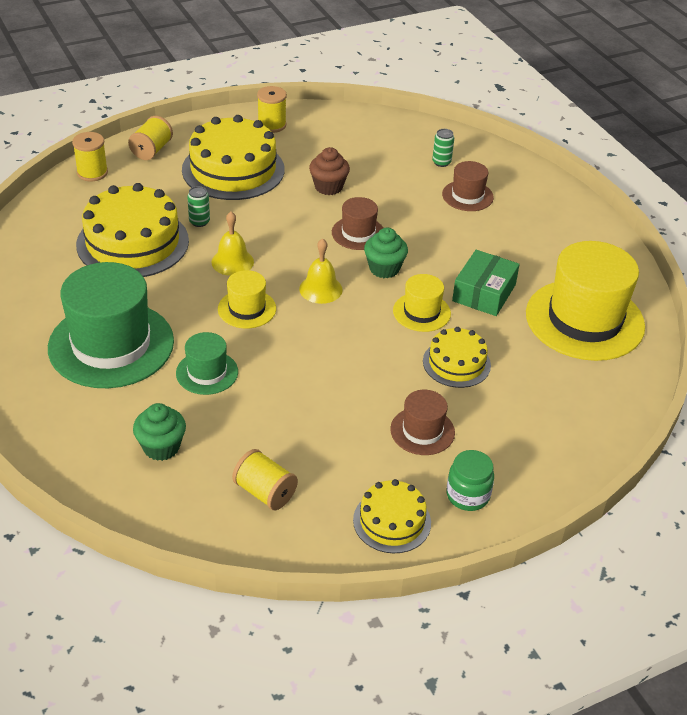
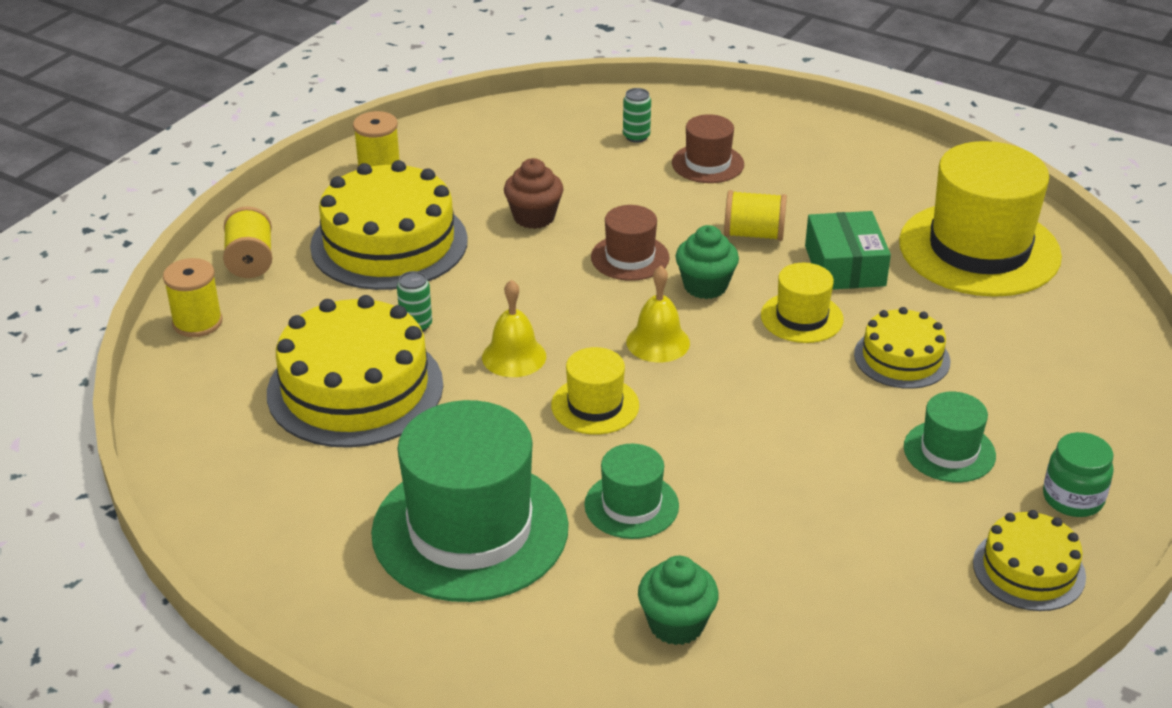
camera: 30 degrees left, 5 degrees down
(265, 492) = (857, 612): yellow spool -> yellow spool (753, 234)
(422, 431) = (949, 451): brown hat -> green hat

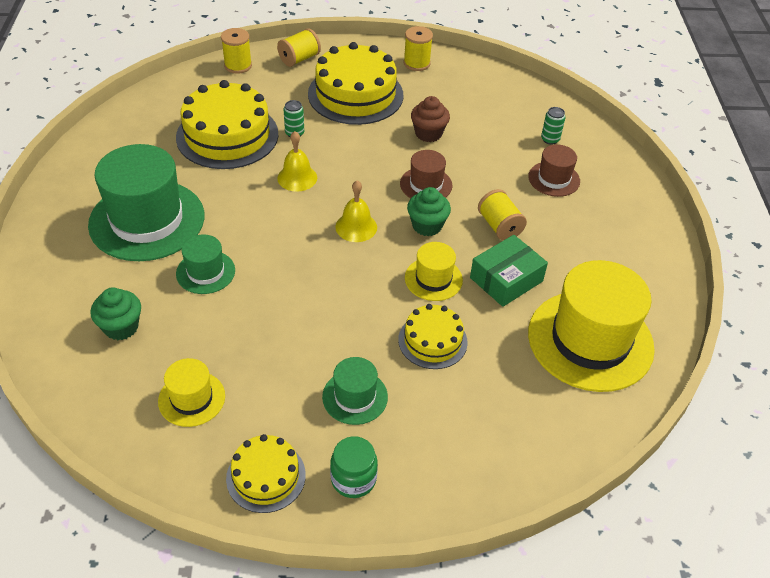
camera: 55 degrees right, 10 degrees up
(595, 405) = (279, 224): yellow hat -> yellow hat (191, 398)

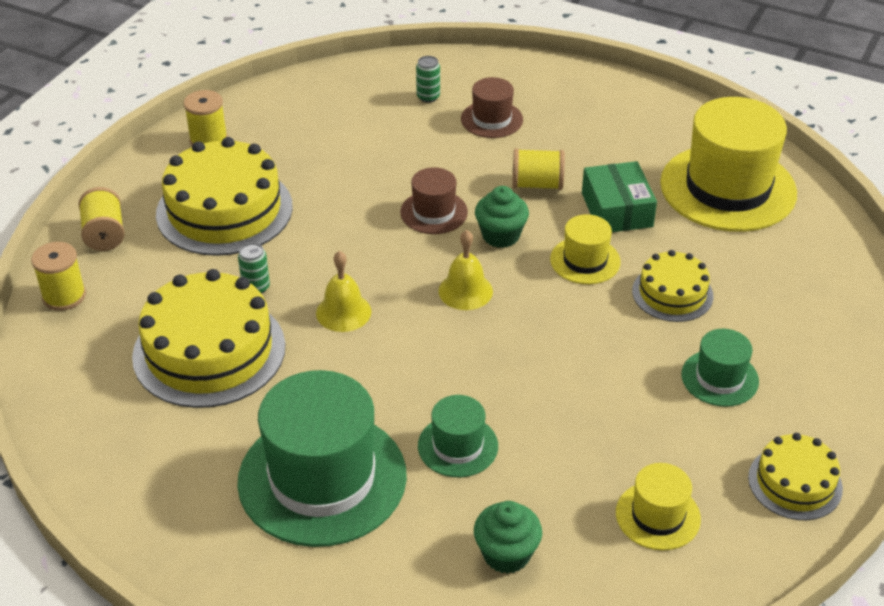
camera: 60 degrees left, 5 degrees down
(353, 479) = (825, 415): green jar -> none
(428, 133) = (347, 178): brown cupcake -> none

